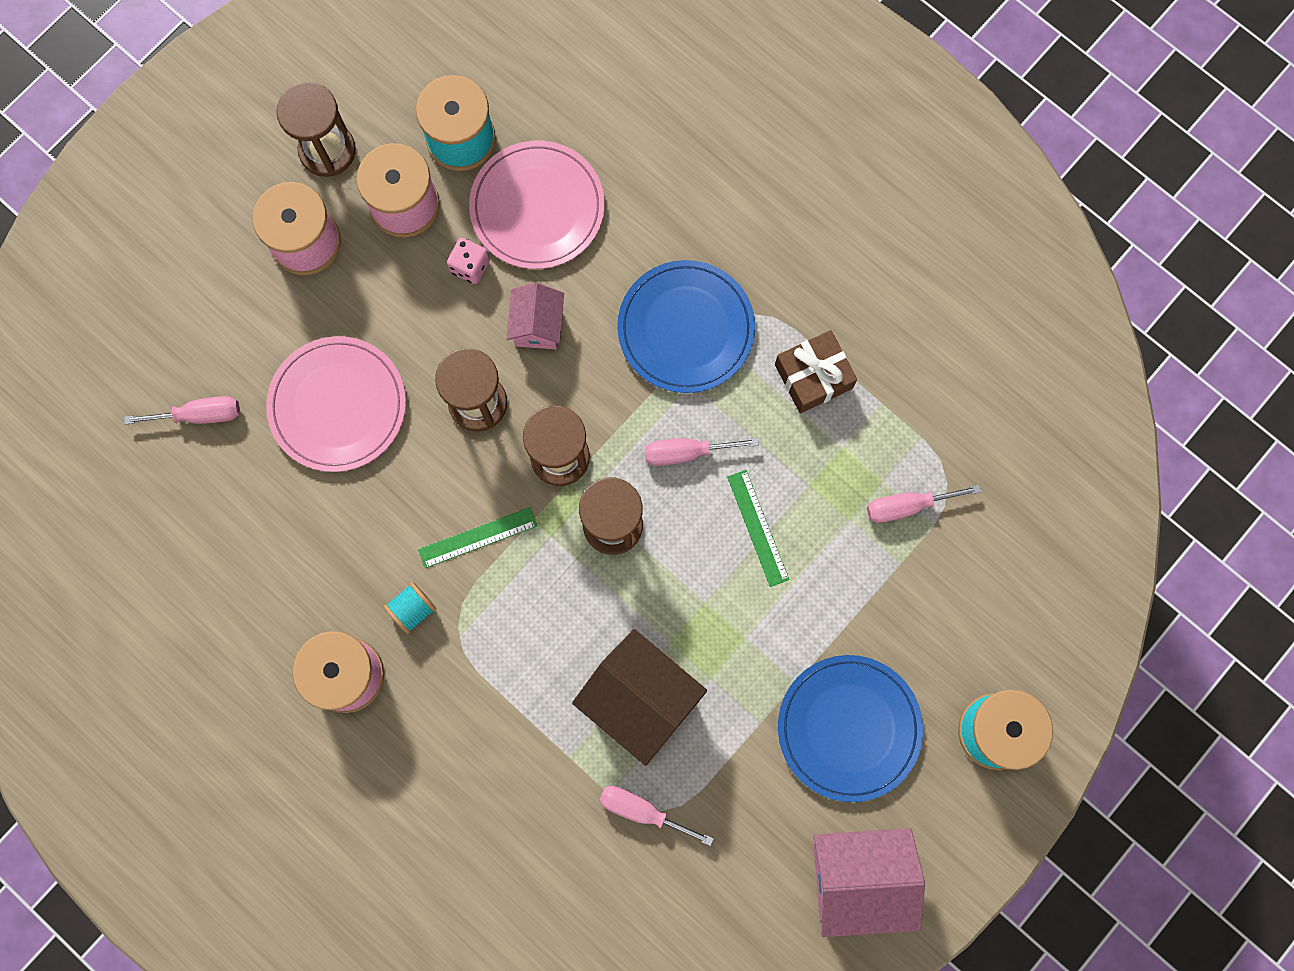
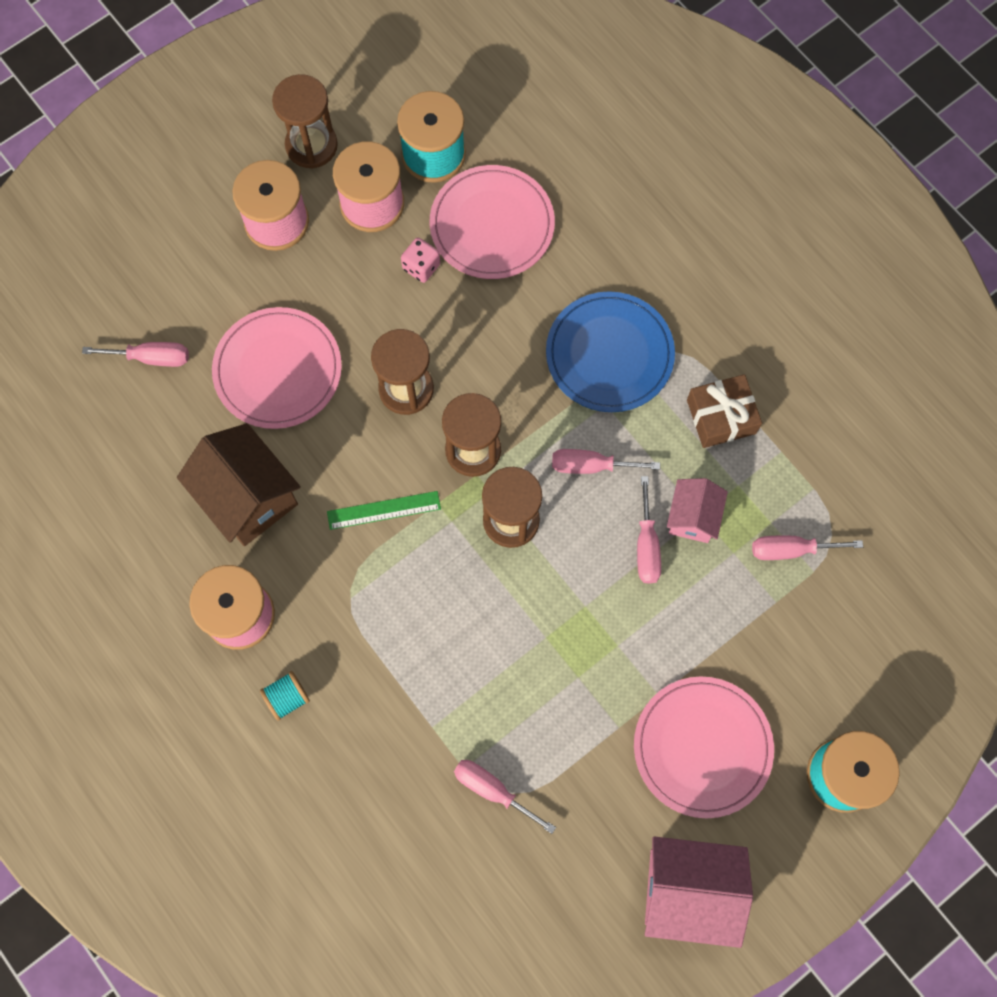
camera: 10 degrees right, 5 degrees down
(413, 609) = (312, 565): turquoise spool -> turquoise spool (287, 698)
(537, 326) = (473, 329): pink house -> pink house (692, 517)
(639, 699) = (508, 685): brown house -> brown house (248, 497)
(758, 527) = (646, 546): green ruler -> pink screwdriver
(849, 728) = (702, 747): blue plate -> pink plate

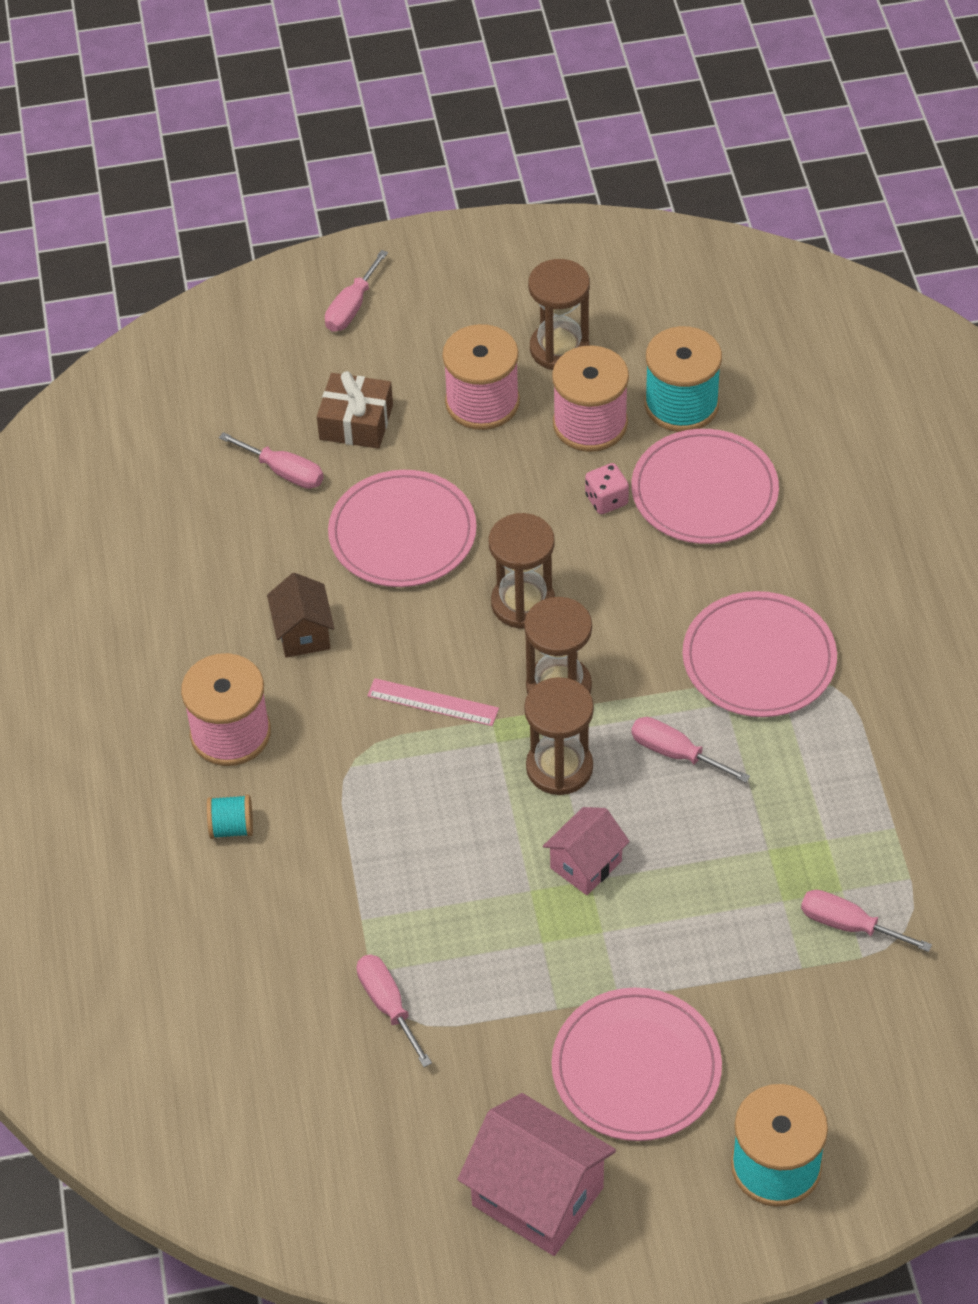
camera: 30 degrees right, 20 degrees down
(248, 497) = (303, 633): brown house -> brown house, size x0.59
(384, 510) = (432, 702): green ruler -> pink ruler
(609, 354) = (759, 659): blue plate -> pink plate
(646, 546) = (690, 853): pink screwdriver -> pink screwdriver (351, 307)
(692, 517) = (757, 848): pink house -> pink house (586, 864)
(721, 417) = (846, 767): brown gift -> brown gift (356, 422)

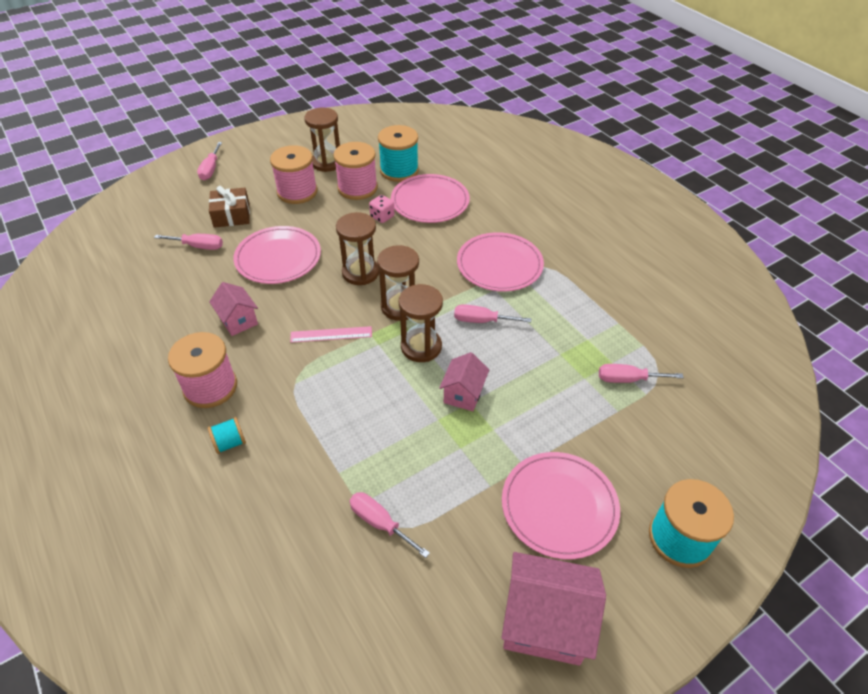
camera: 25 degrees left, 5 degrees down
(303, 633) = (238, 320): brown house -> pink house

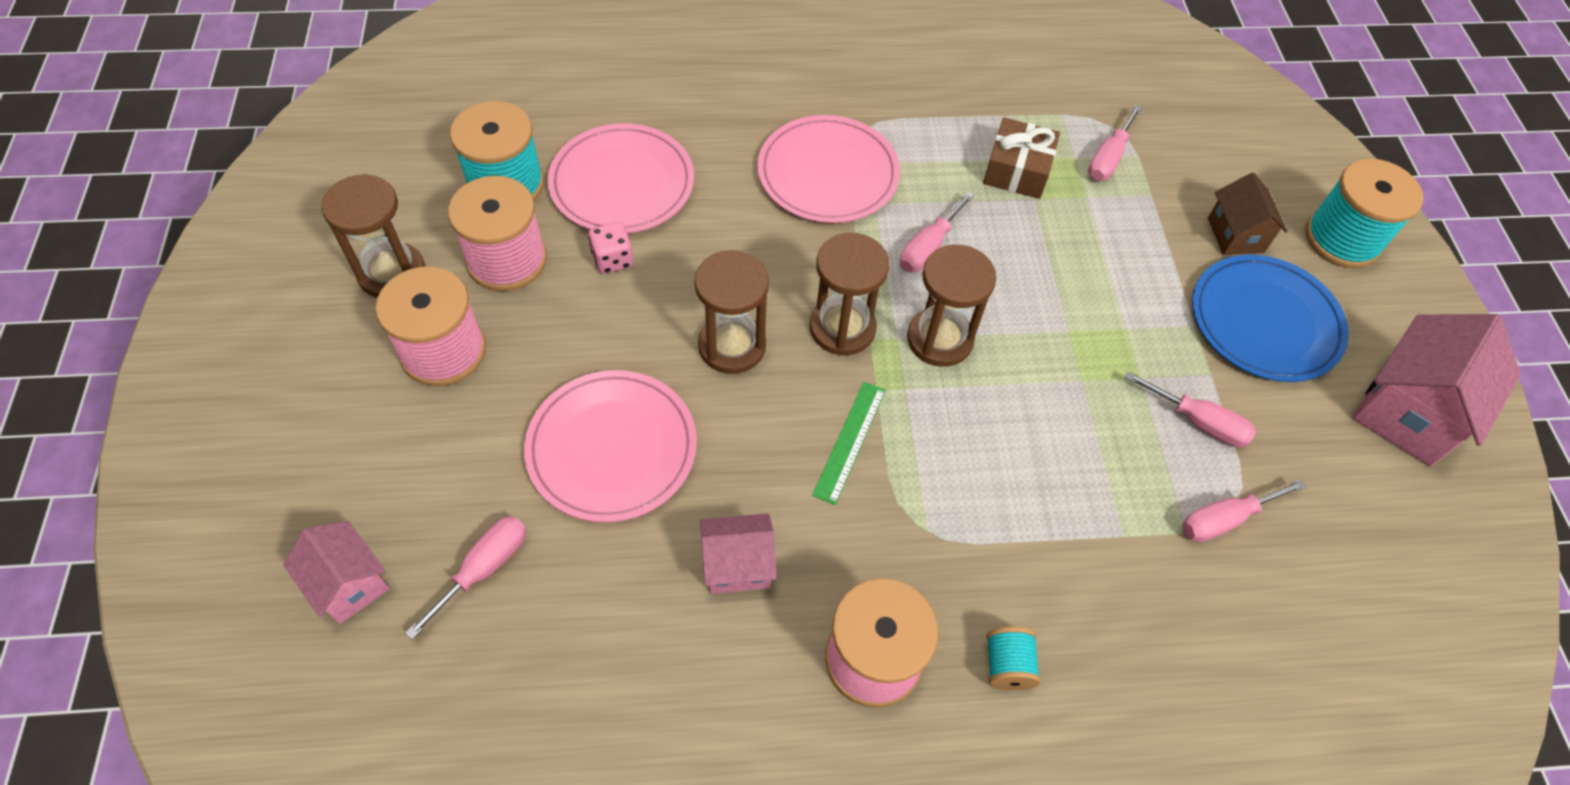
camera: 65 degrees left, 10 degrees up
(211, 169) = (240, 470): pink screwdriver -> pink screwdriver (1198, 422)
(232, 215) = (429, 481): brown gift -> brown gift (1017, 170)
(331, 334) = (850, 441): pink ruler -> green ruler
(463, 394) = (1052, 331): pink house -> pink house (349, 584)
(559, 506) = (1265, 321): pink plate -> blue plate
(623, 468) = (1235, 235): none -> brown house

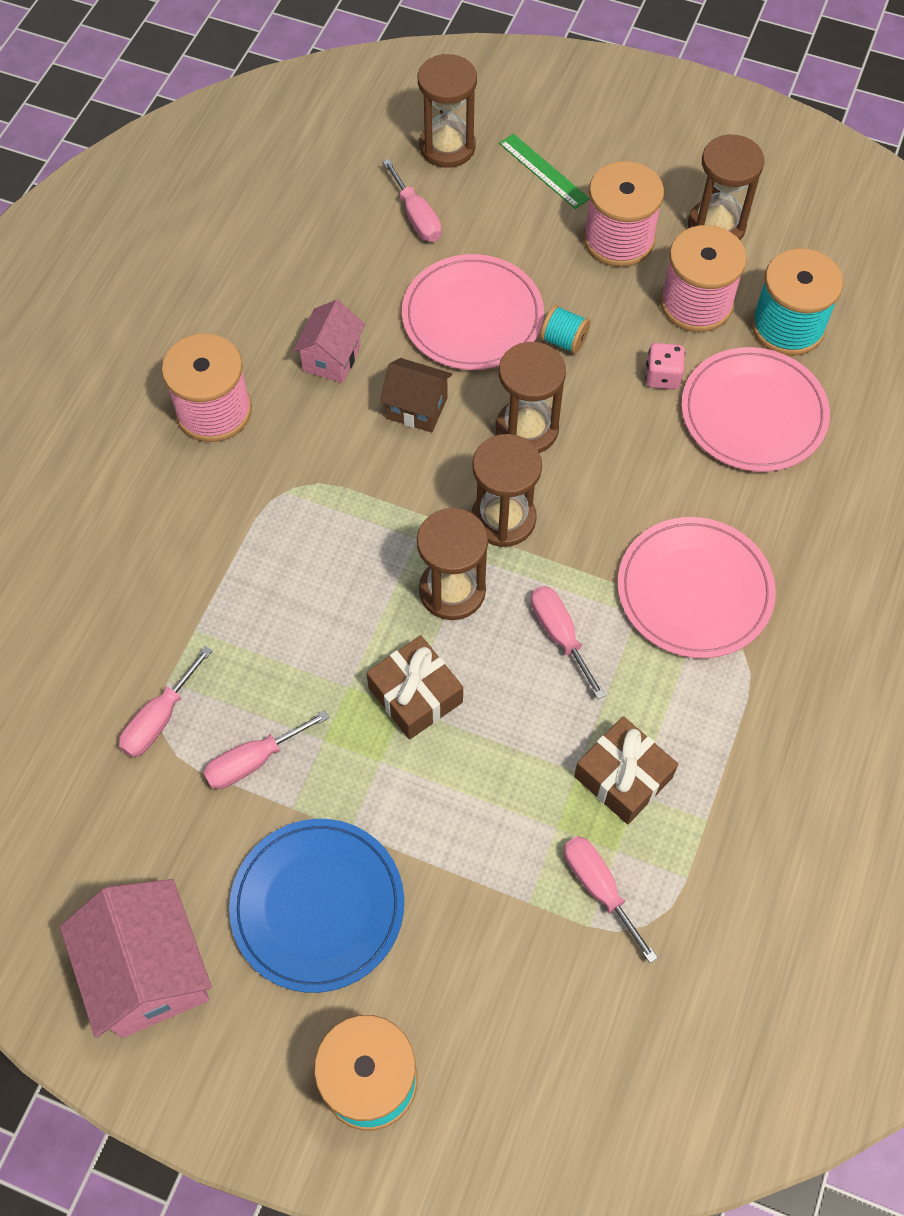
camera: 120 degrees right, 5 degrees up
(349, 584) = (447, 147): pink house -> brown hourglass
(850, 441) = (390, 474): green ruler -> green ruler (543, 171)
(1007, 665) = (155, 491): turquoise spool -> turquoise spool (564, 341)
(1053, 327) = (415, 695): none -> brown gift
(1224, 519) = (159, 718): pink screwdriver -> pink screwdriver turned 150 degrees counterclockwise
(1235, 235) = (433, 957): brown house -> brown house (417, 408)

